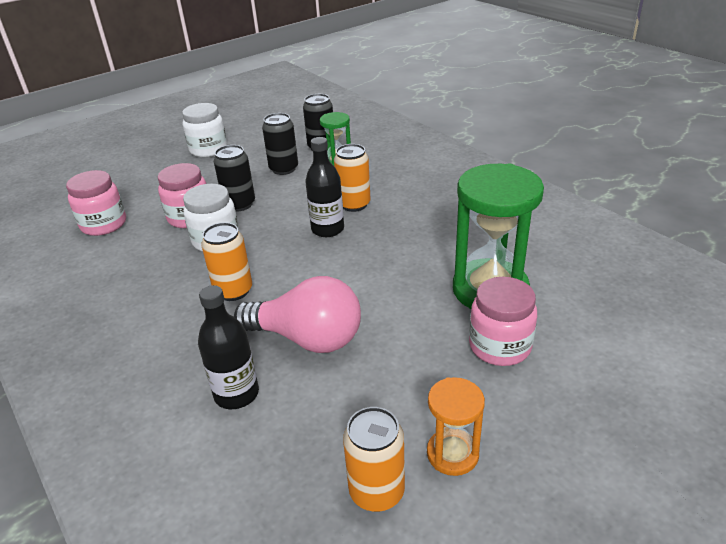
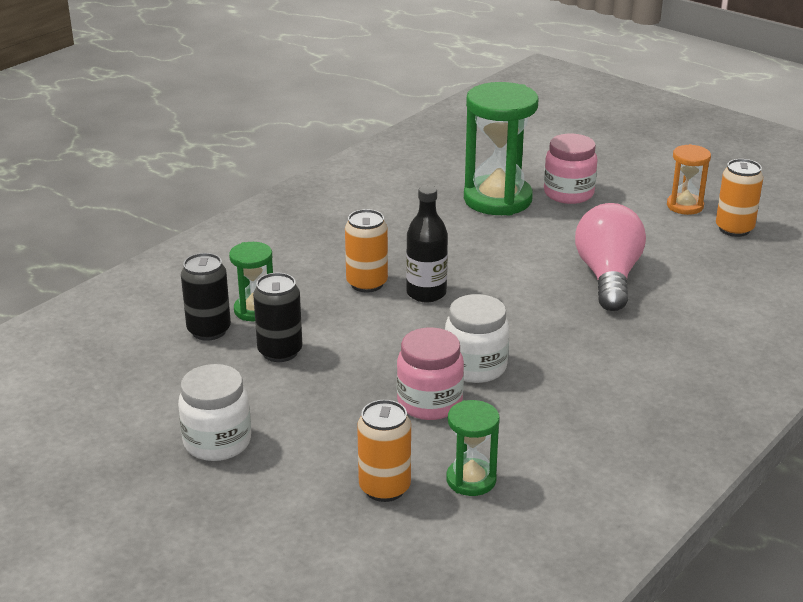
camera: 105 degrees left, 5 degrees down
(104, 224) = (471, 480): pink jar -> green hourglass
(233, 291) = (563, 332): orange can -> orange can (384, 488)
(236, 394) = (693, 299): black bottle -> none
(239, 204) = (386, 369): black can -> none

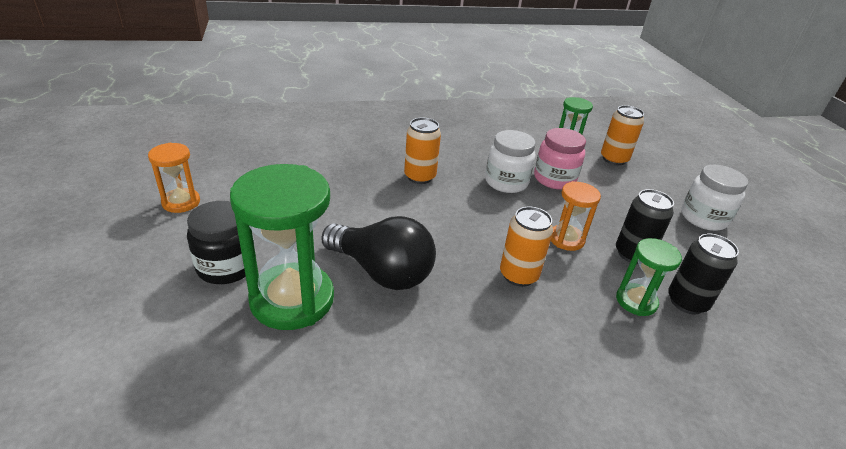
camera: 145 degrees left, 5 degrees up
(353, 334) = (566, 239): none -> orange hourglass
(426, 293) = (480, 241): black bottle -> none
(469, 237) = (381, 271): none -> black light bulb
(568, 193) = (226, 267): pink jar -> black jar
(608, 277) = (342, 186): pink light bulb -> none
(734, 229) = (199, 171): orange can -> orange can (420, 177)

